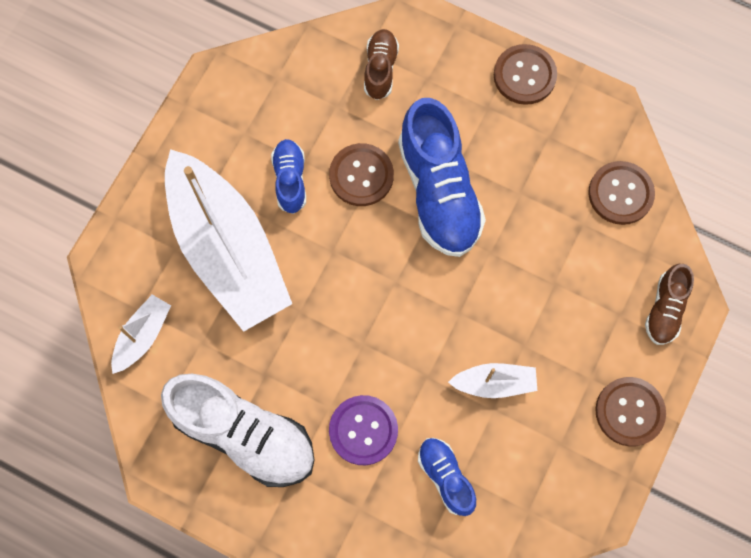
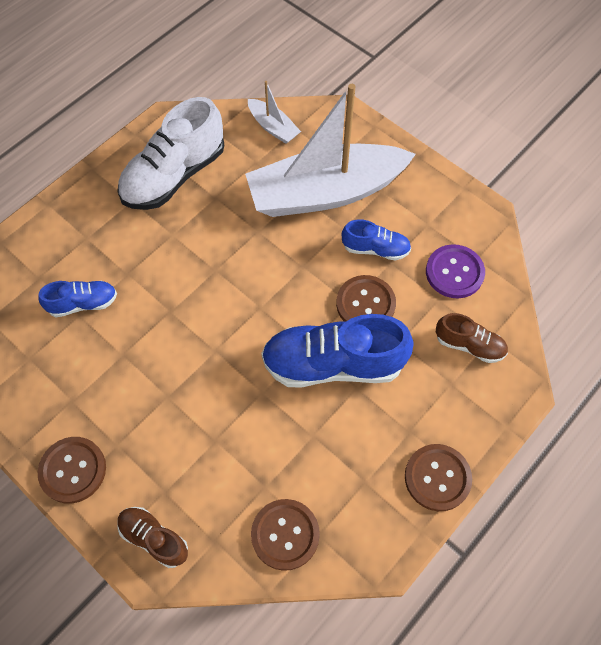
camera: 105 degrees right, 10 degrees down
(363, 430) = (144, 254): purple button -> purple button (454, 272)
(494, 383) = (144, 362): white boat -> none

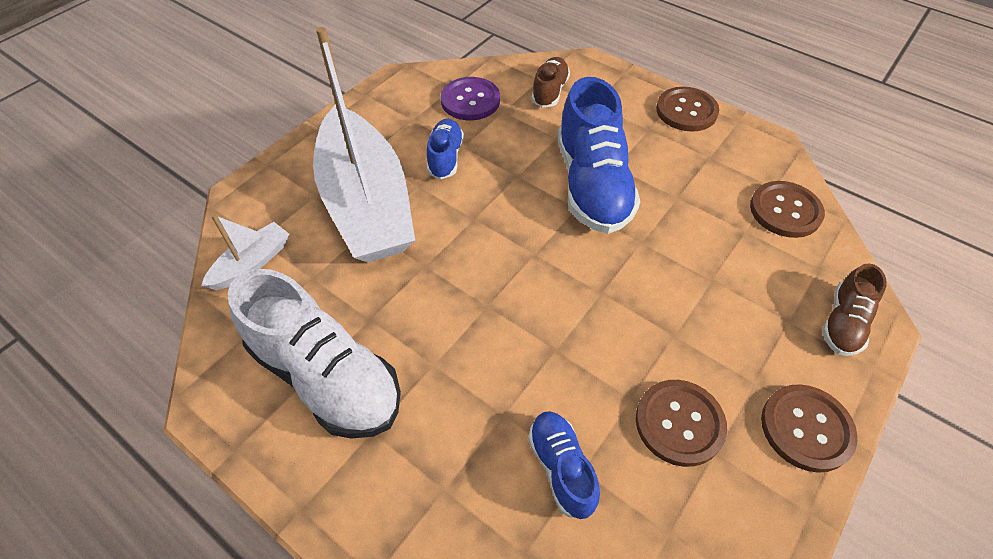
camera: 95 degrees left, 10 degrees down
(365, 304) = (516, 163): brown button -> brown button (679, 423)

